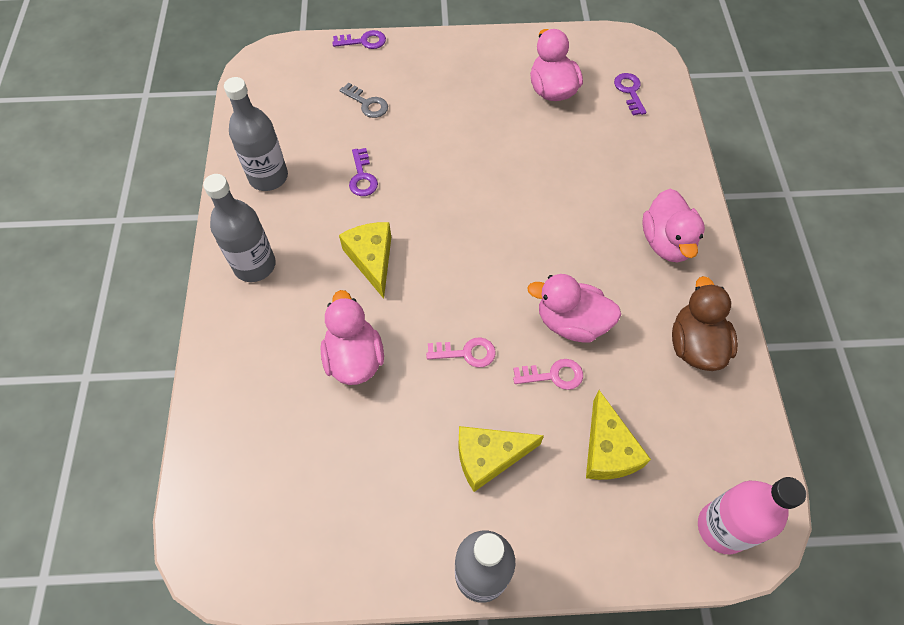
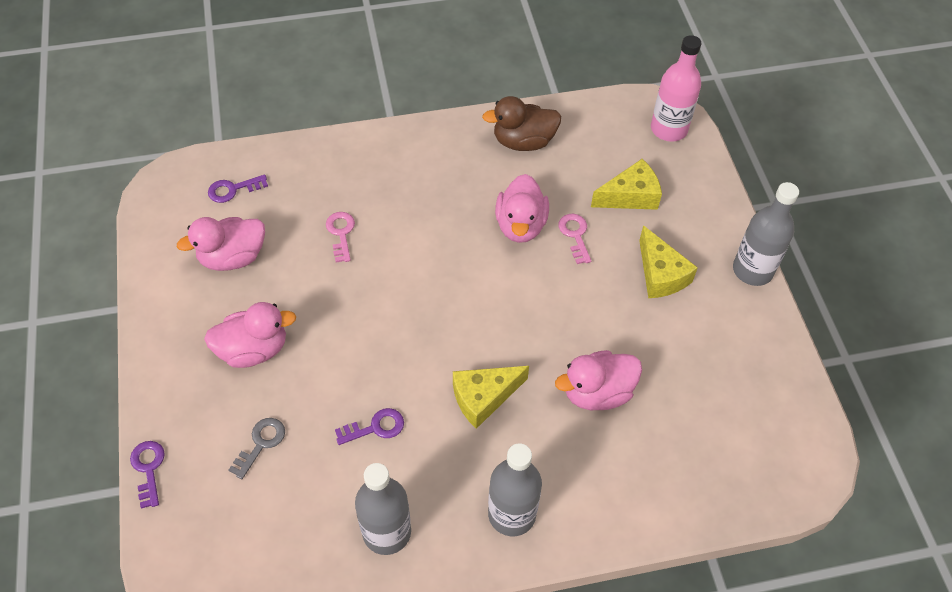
camera: 100 degrees left, 5 degrees down
(466, 353) = (569, 301): pink key -> pink key (341, 233)
(666, 242) = (423, 160): pink duck -> pink duck (253, 350)

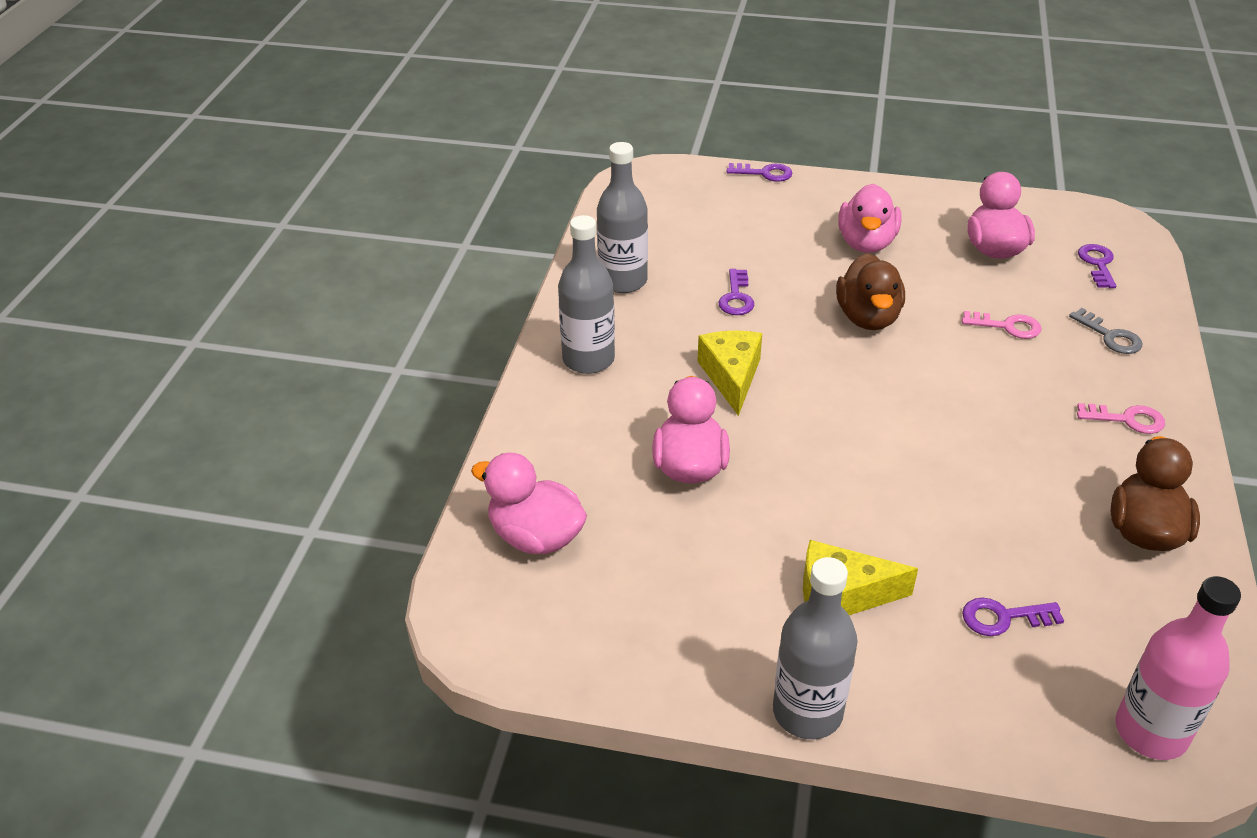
camera: 115 degrees right, 15 degrees down
(261, 443) = (757, 231): grey key -> grey key (1110, 336)
(366, 324) = (868, 318): none -> brown duck
(520, 225) = (977, 479): pink duck -> pink duck (536, 537)
(575, 235) = (943, 528): pink key -> pink key (1127, 419)
(630, 196) = (1003, 617): yellow cheese -> purple key

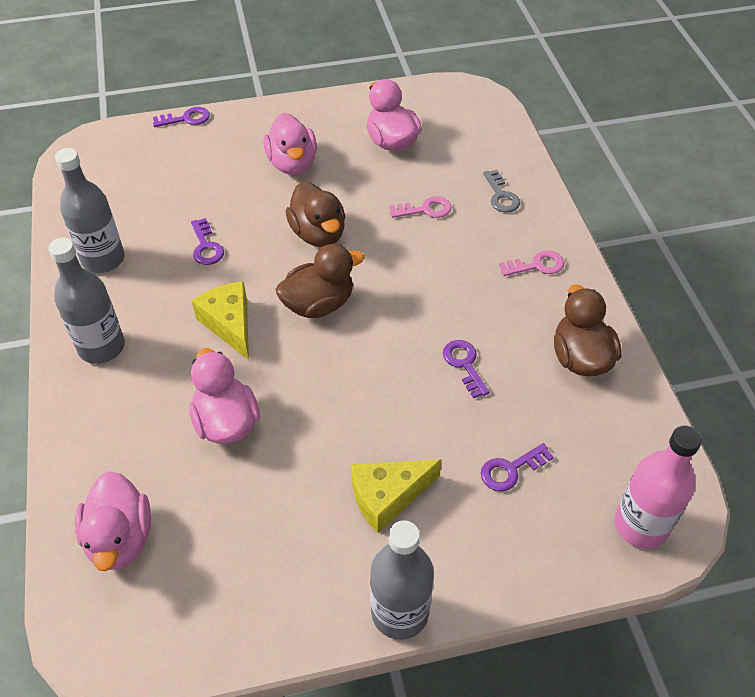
camera: 25 degrees left, 10 degrees up
(536, 537) = (120, 538): pink duck -> pink duck turned 105 degrees counterclockwise
(839, 385) = (319, 304): none -> brown duck
(1097, 264) = (470, 134): purple key -> purple key (464, 364)
(1110, 336) = (501, 196): grey key -> grey key turned 45 degrees clockwise

